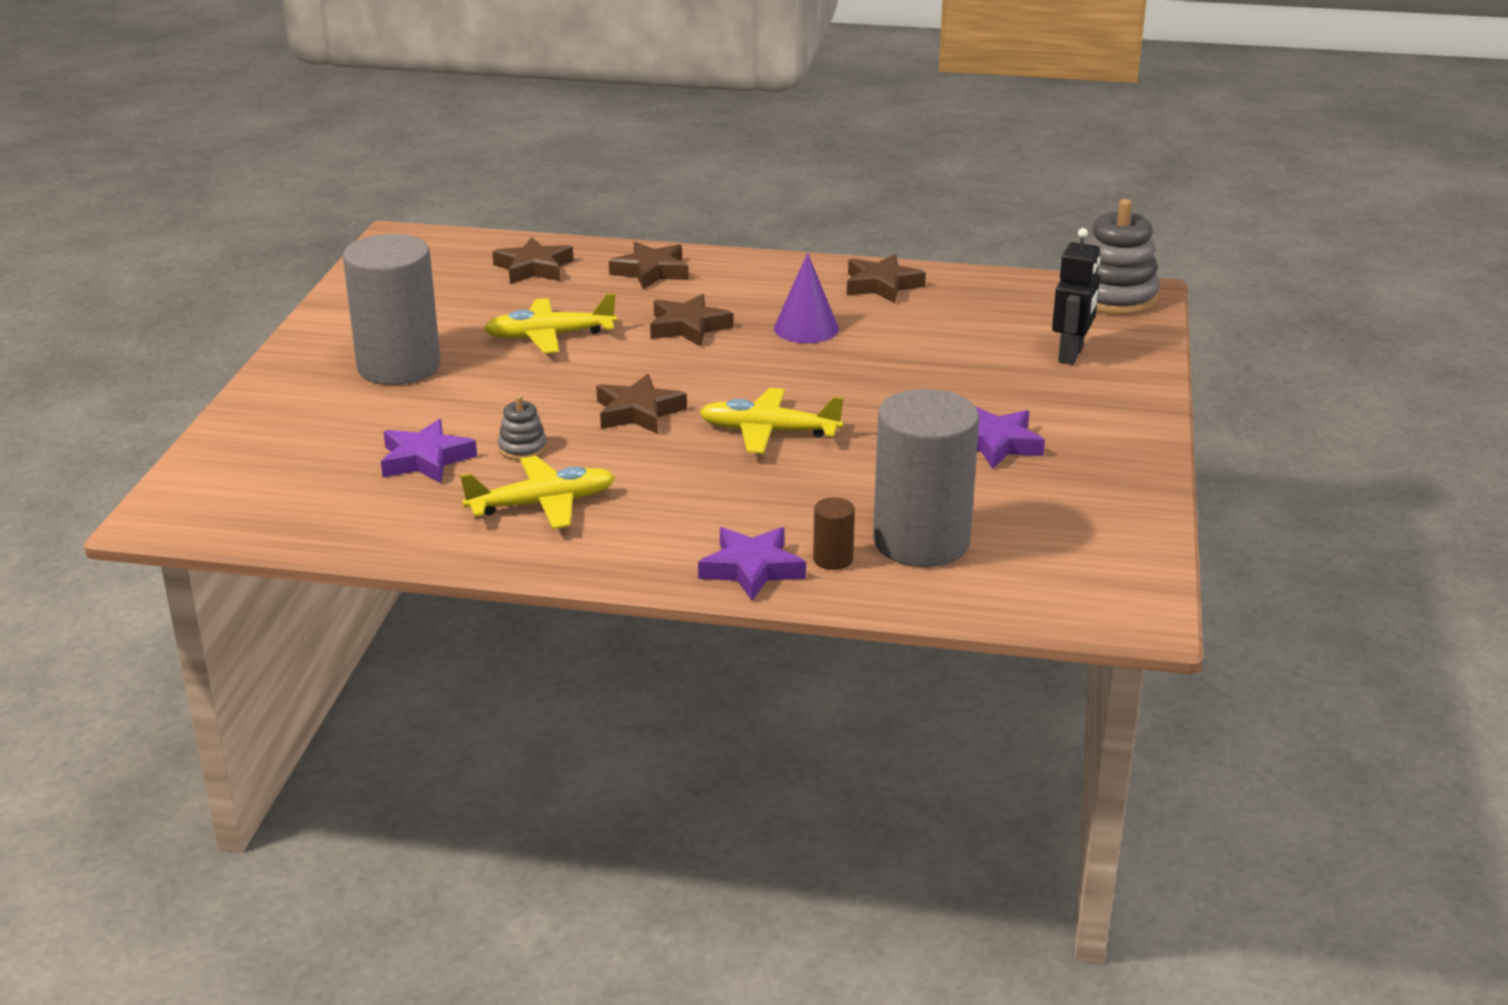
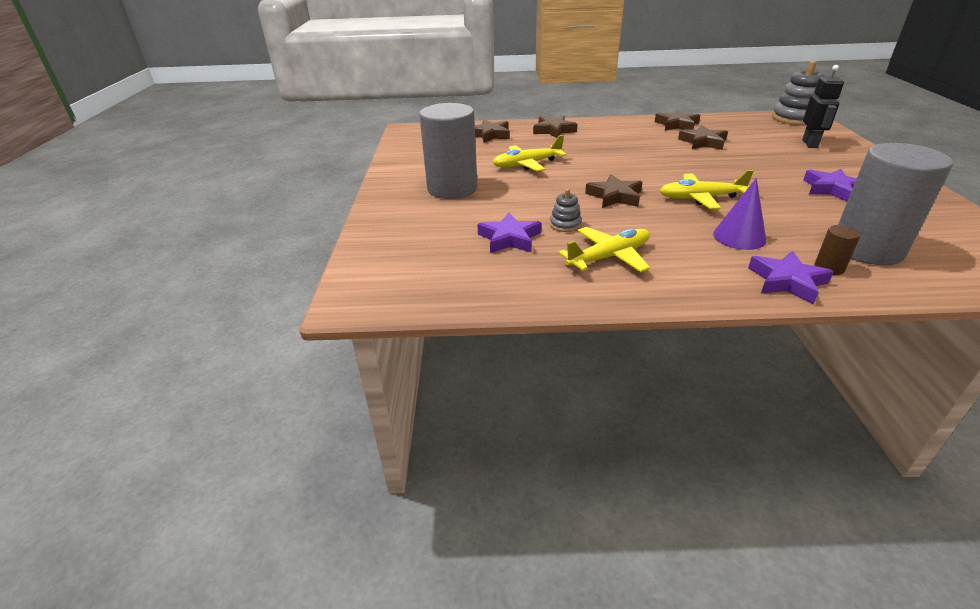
camera: 10 degrees left, 5 degrees up
(688, 327) = (599, 152): brown star -> brown star (703, 142)
(806, 328) = (661, 146): purple cone -> purple cone (739, 237)

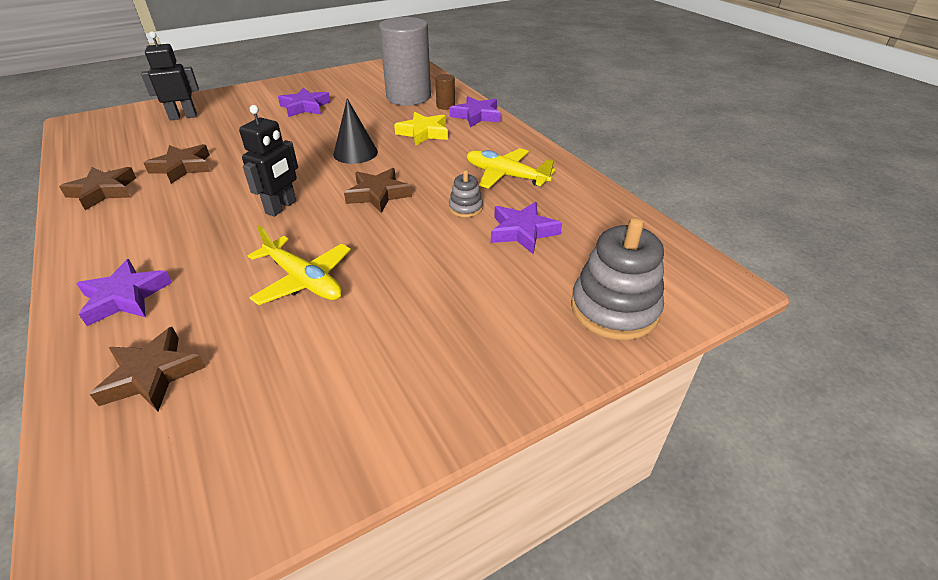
camera: 120 degrees left, 5 degrees up
(452, 188) = (430, 323): grey cylinder -> none
(554, 130) = (125, 297): brown star -> purple star
(619, 165) = (281, 207): none -> black robot
(701, 198) = (355, 153): yellow plane -> black cone
(739, 237) = (423, 133): purple cone -> yellow star
(795, 118) = (87, 126): grey stacking toy -> grey stacking toy (614, 309)

